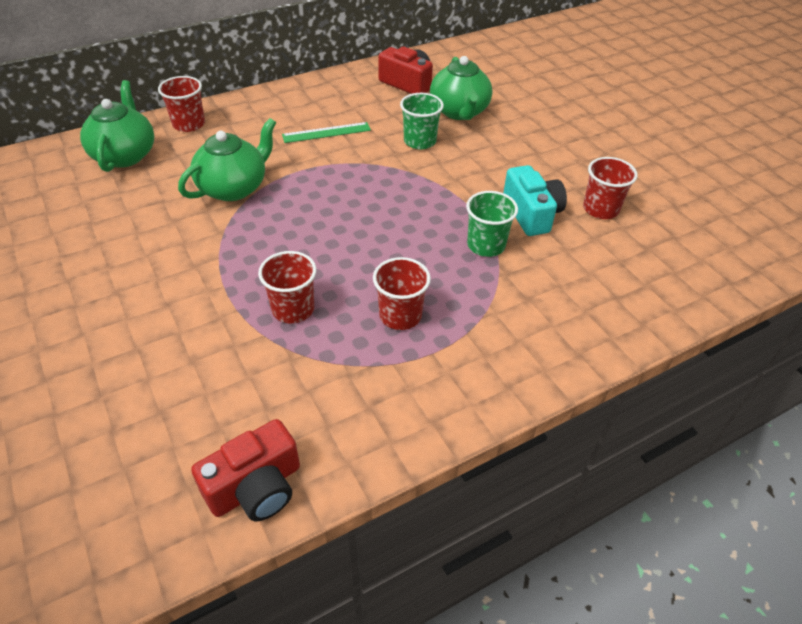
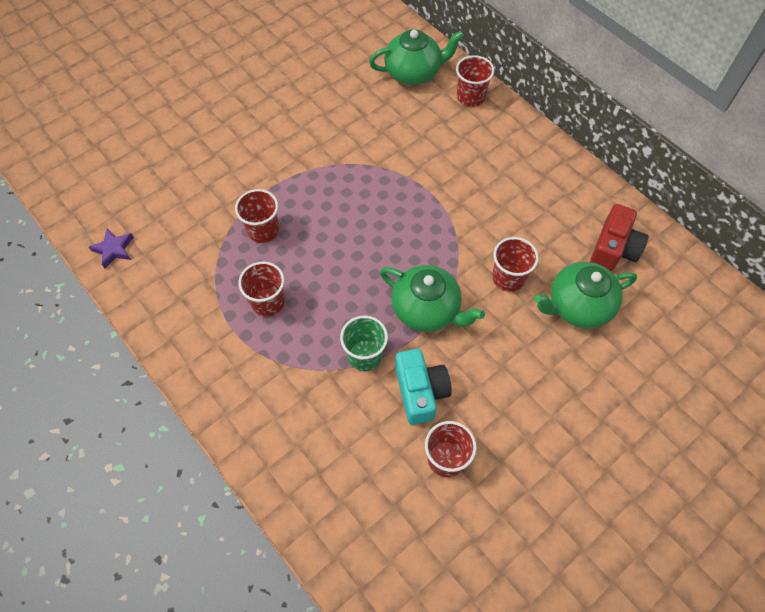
camera: 80 degrees right, 15 degrees up
(234, 187) = (393, 154): green teapot -> green teapot (427, 310)
(256, 487) = (114, 249): red camera -> purple star
(326, 132) = (495, 198): green ruler -> none
(420, 141) = (508, 278): green cup -> red cup
(531, 214) = (420, 391): turquoise camera -> turquoise camera turned 75 degrees counterclockwise

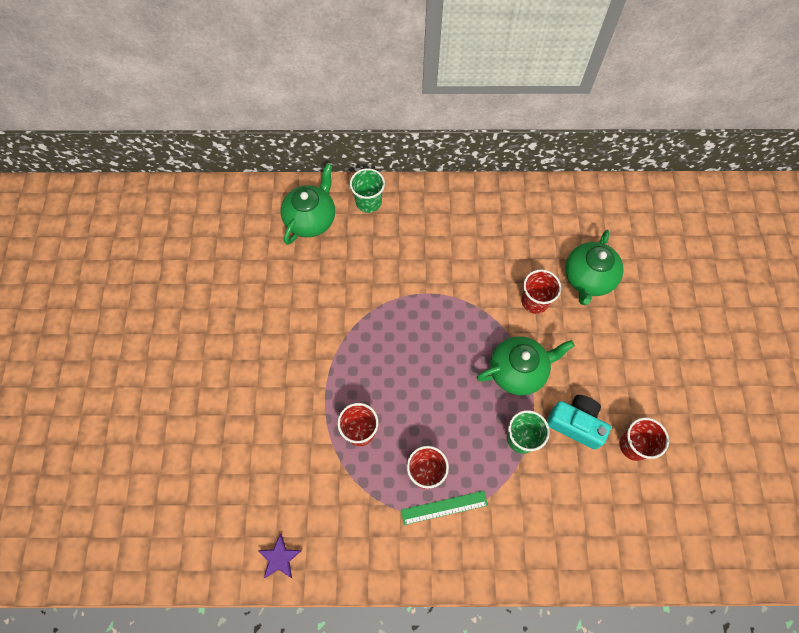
camera: 50 degrees left, 5 degrees up
(249, 336) = (444, 507): none -> green ruler
(470, 97) = (368, 202): red cup -> green cup
(614, 248) = (564, 222): red camera -> none

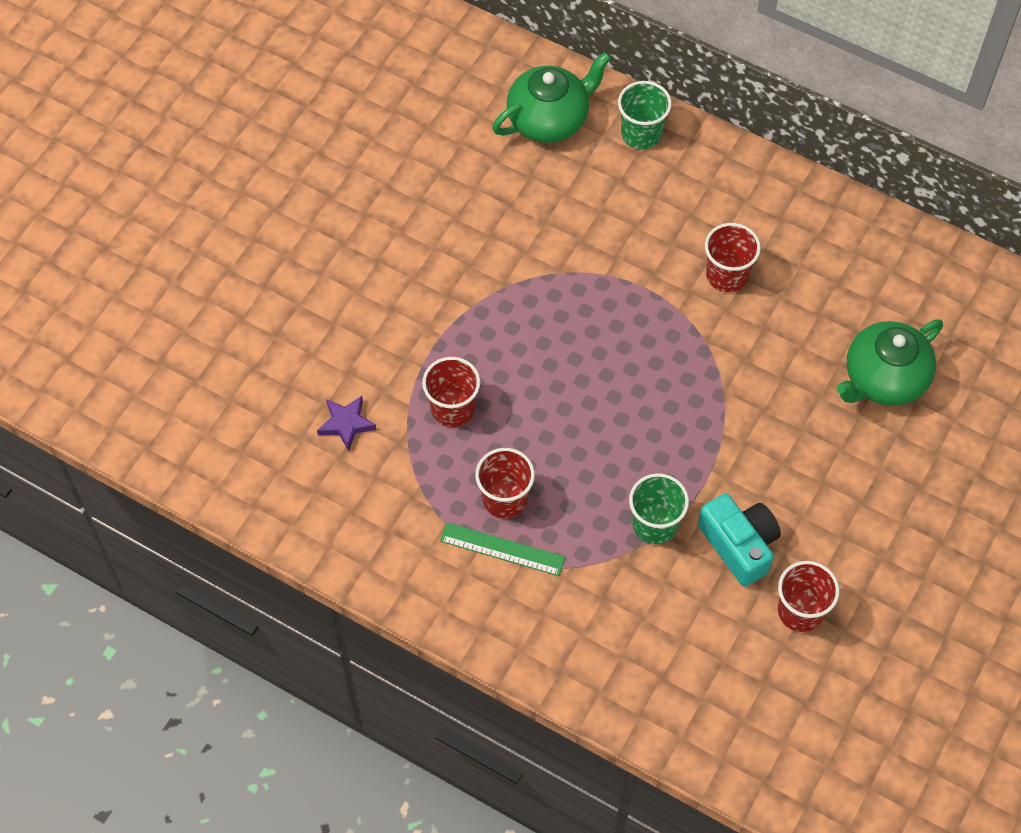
camera: 30 degrees right, 5 degrees down
(279, 558) = (269, 497): purple star -> purple star (346, 424)
(518, 371) = (705, 443): green teapot -> none
(535, 301) = (787, 370): red cup -> red cup (727, 275)

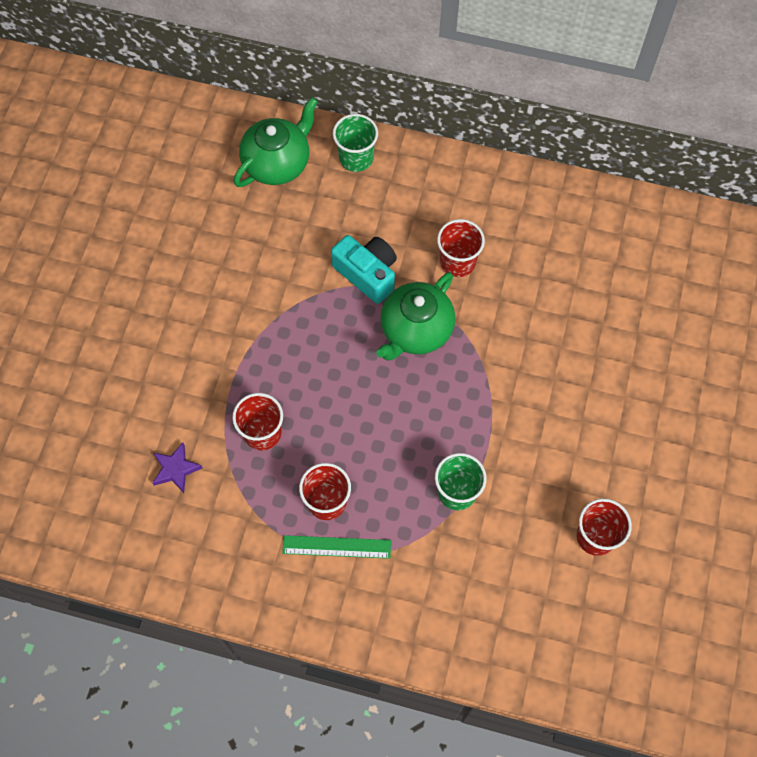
camera: 15 degrees left, 5 degrees up
(739, 545) = (530, 492): turquoise camera -> turquoise camera (367, 273)
(883, 379) = (607, 320): green teapot -> green teapot (415, 330)

